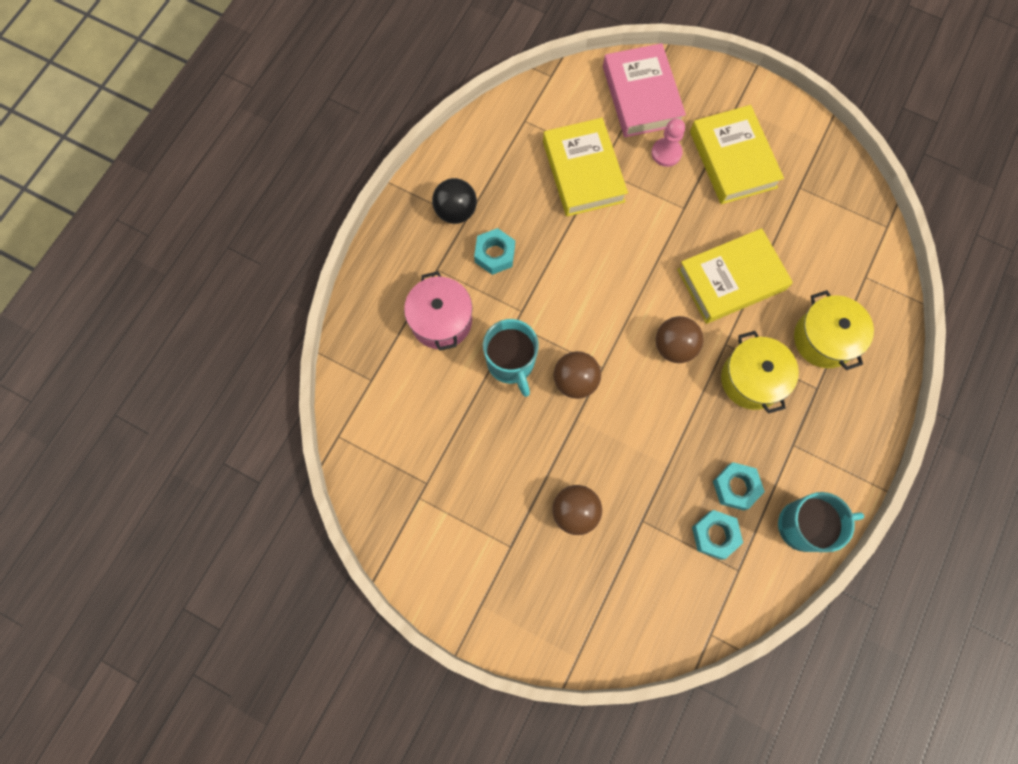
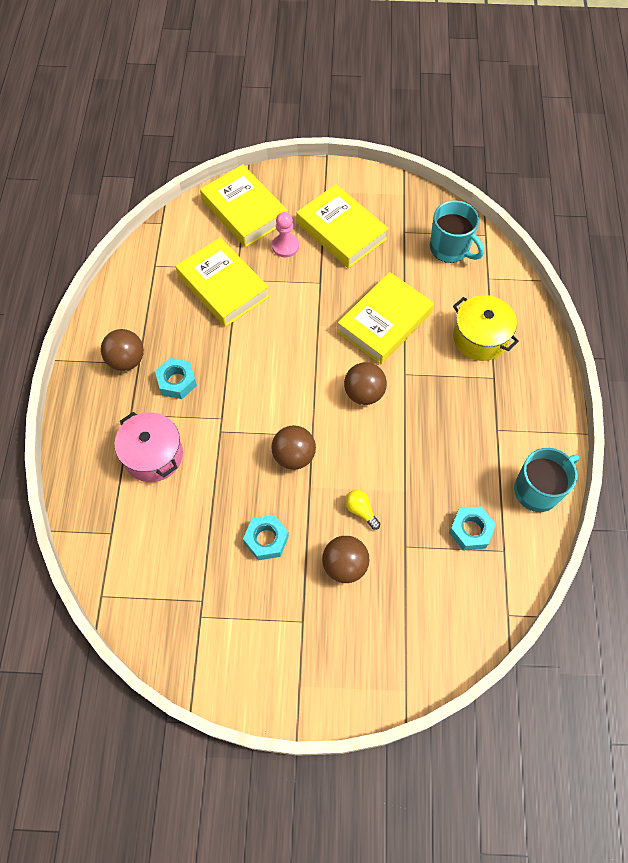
camera: 25 degrees left, 10 degrees down
(456, 211) = (126, 360): black ball -> brown ball
(511, 363) = (232, 465): turquoise mug -> turquoise mug (450, 248)
(615, 465) = (361, 510): none -> yellow light bulb
(641, 96) = (244, 211): pink book -> yellow book
(735, 487) = (468, 484): turquoise nut -> turquoise nut (266, 539)
(751, 379) = (439, 393): yellow pot -> none

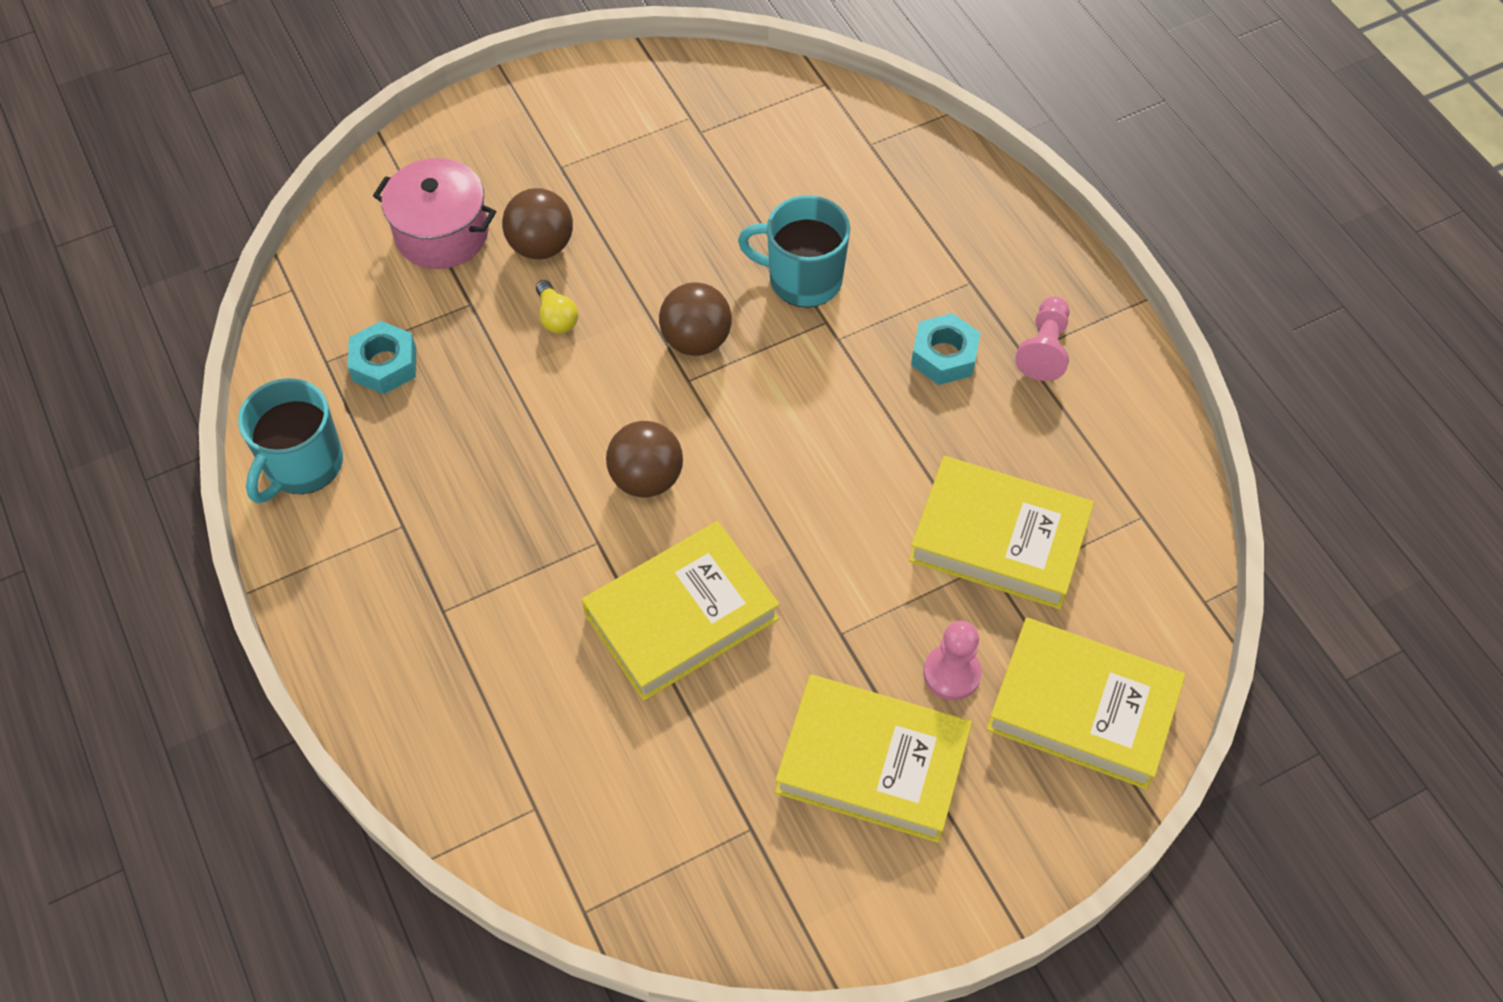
camera: 150 degrees right, 5 degrees down
(126, 360) = (1044, 349): brown ball -> pink pawn
(153, 455) = (893, 249): pink pot -> pink pot (442, 233)
(266, 539) = (665, 226): turquoise nut -> none
(361, 510) = (556, 317): yellow light bulb -> yellow light bulb turned 45 degrees clockwise
(384, 322) = (681, 616): yellow book -> yellow book turned 45 degrees clockwise
(450, 248) = (640, 838): turquoise mug -> turquoise mug (802, 279)
(480, 338) = (498, 673): yellow pot -> none

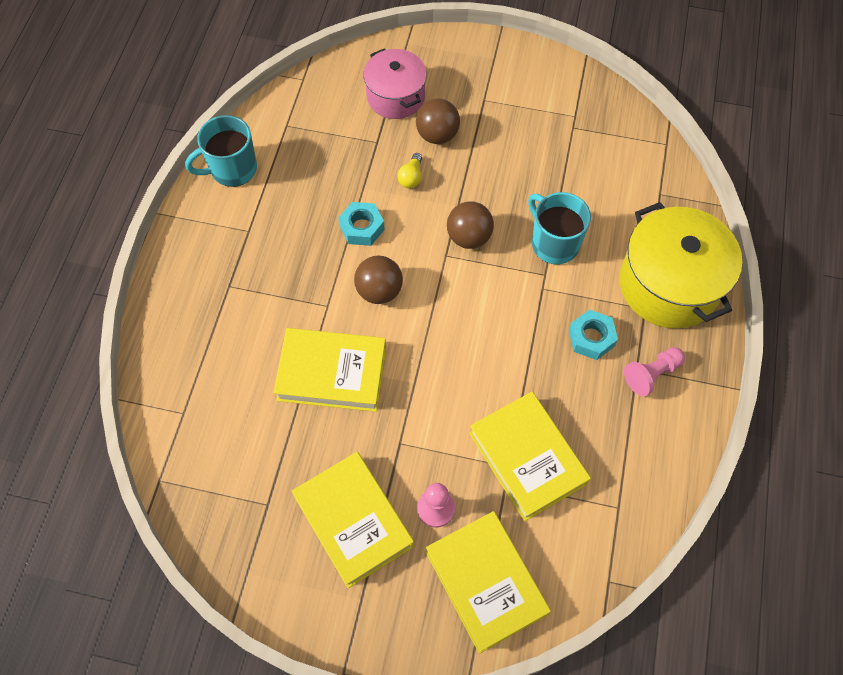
camera: 40 degrees right, 5 degrees up
(384, 364) = (311, 145): turquoise nut -> turquoise nut (362, 228)
(972, 238) = (669, 284): none -> yellow pot

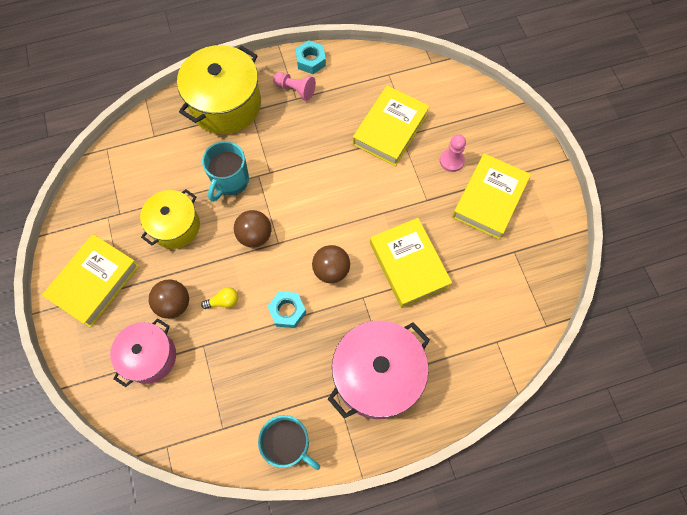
camera: 120 degrees left, 5 degrees up
(237, 275) = (377, 375): none -> pink pot
(486, 582) = (473, 117): yellow book -> yellow book (94, 282)
(526, 169) = (175, 226): none -> yellow pot
(591, 338) = (290, 130): turquoise nut -> turquoise nut (311, 61)

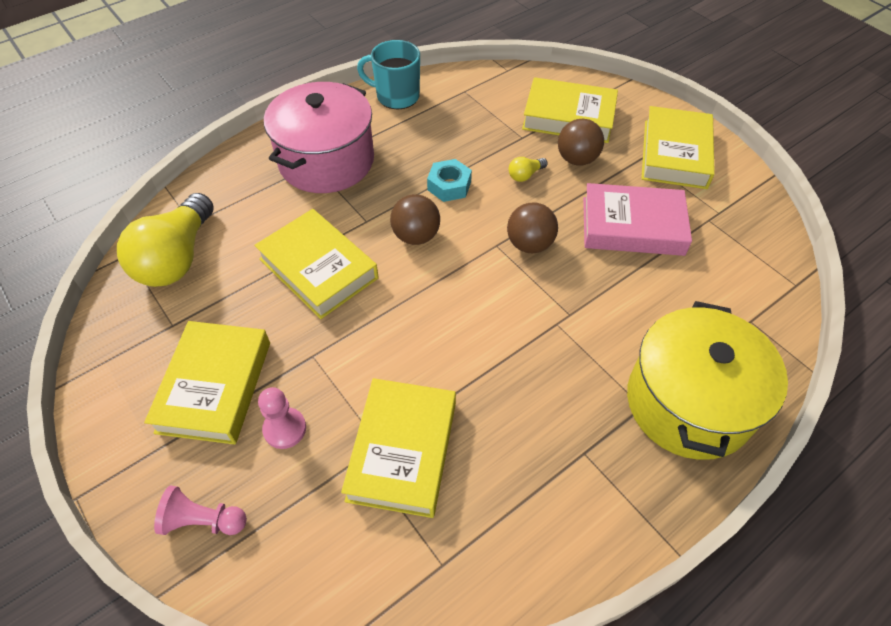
camera: 160 degrees right, 15 degrees down
(150, 357) = (568, 117): pink pot -> yellow book
(175, 226) = (632, 226): yellow pot -> pink book
(230, 181) = (602, 295): turquoise mug -> none
(295, 90) = (594, 469): pink pawn -> pink pawn (203, 521)
(311, 61) = (600, 541): turquoise nut -> none
(509, 309) = (177, 258): none -> yellow light bulb

